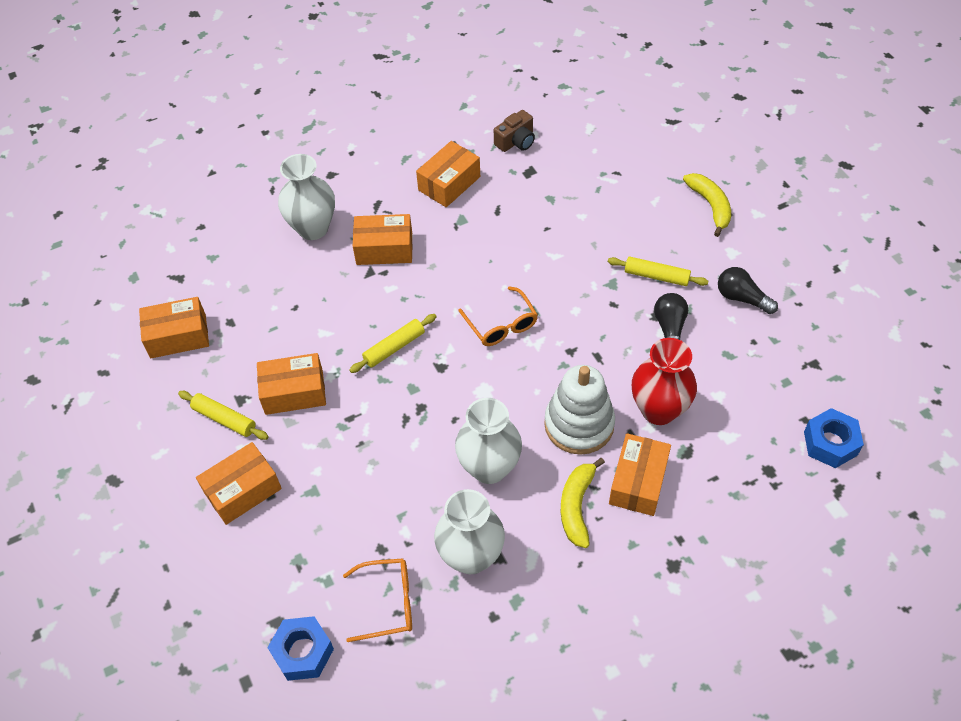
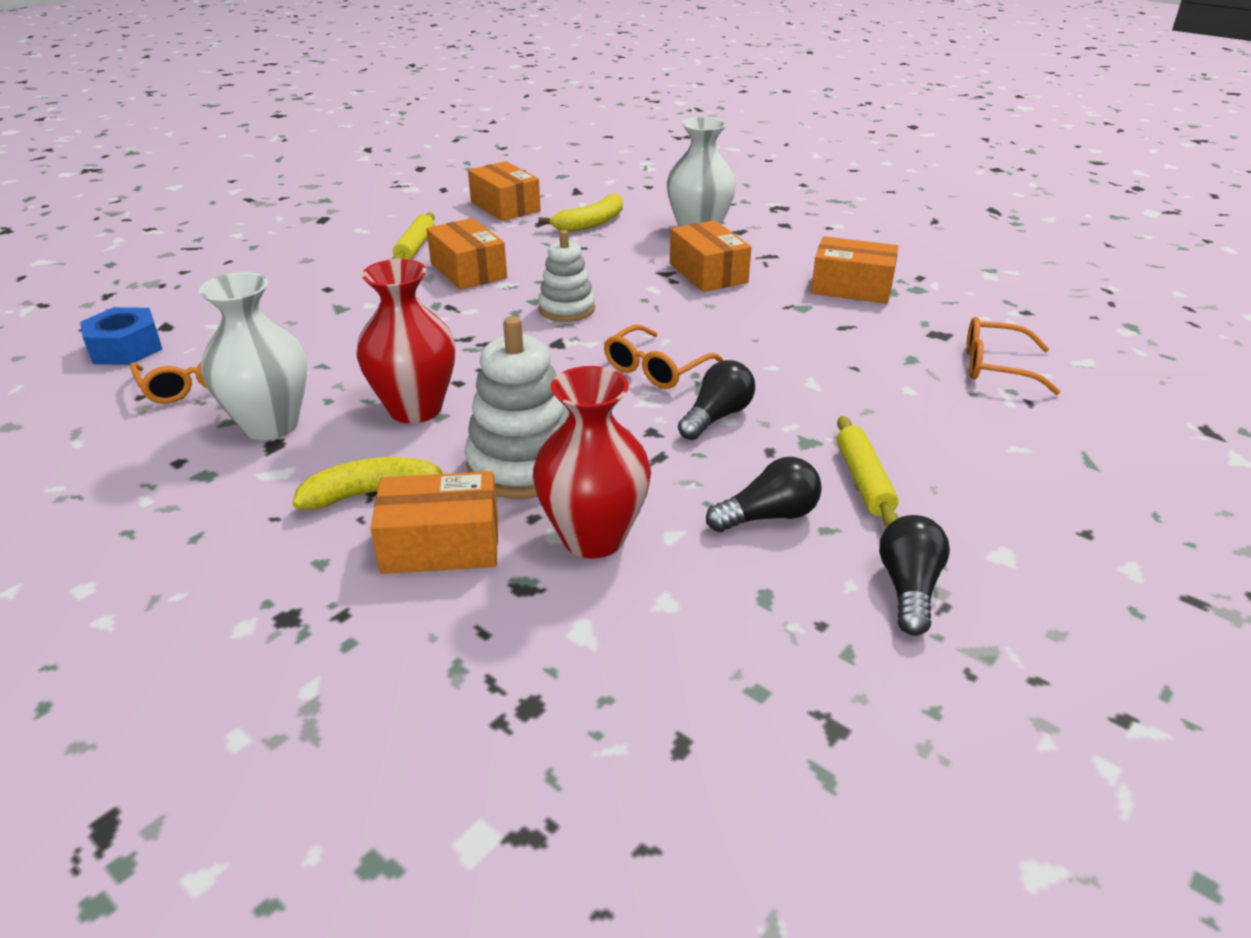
camera: 65 degrees right, 20 degrees down
(242, 490) = (329, 274): orange box -> none
(394, 347) = (566, 309): yellow rolling pin -> white stacking toy
(489, 468) = (415, 409): white vase -> red vase
(516, 141) = (979, 314): brown camera -> none
(569, 314) = (717, 417): none -> black light bulb
(576, 166) = (996, 366): none -> orange glasses
(710, 206) = (1078, 508): yellow banana -> yellow banana (590, 223)
(830, 443) = (643, 797): blue nut -> none

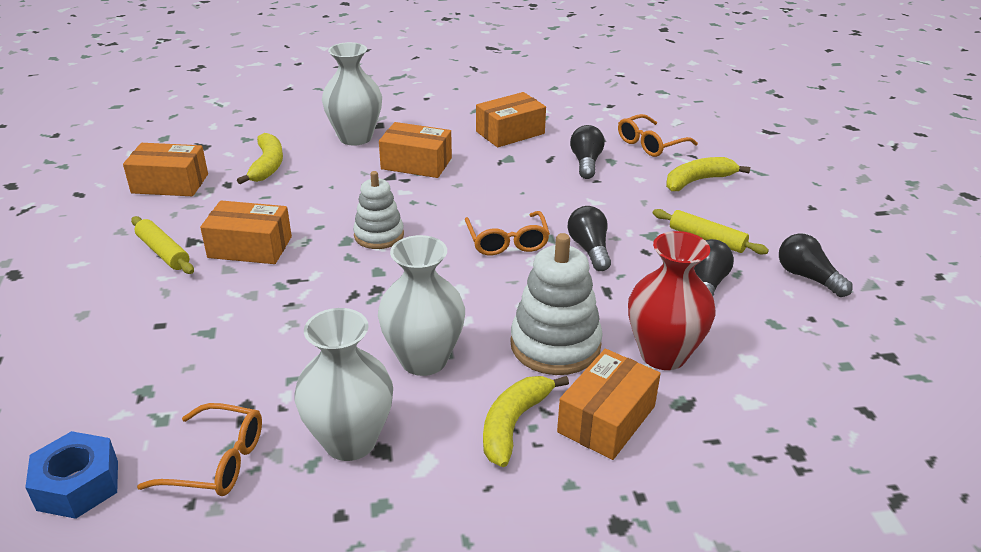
camera: 50 degrees left, 0 degrees up
(415, 409) = (423, 360): red vase -> white vase
(877, 347) = (586, 163): none -> black light bulb
(979, 427) = (698, 181): none -> yellow banana

